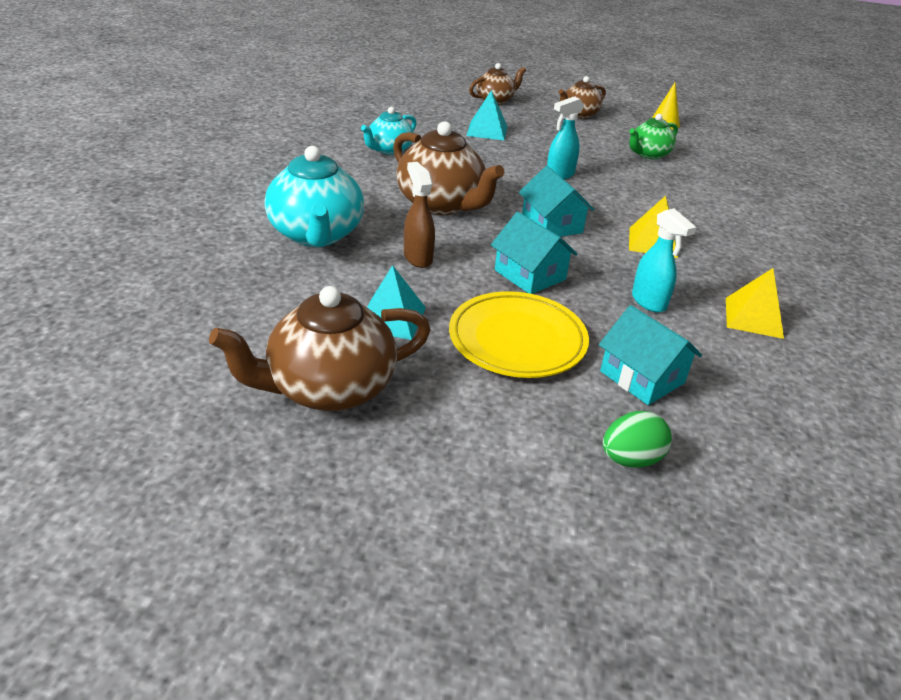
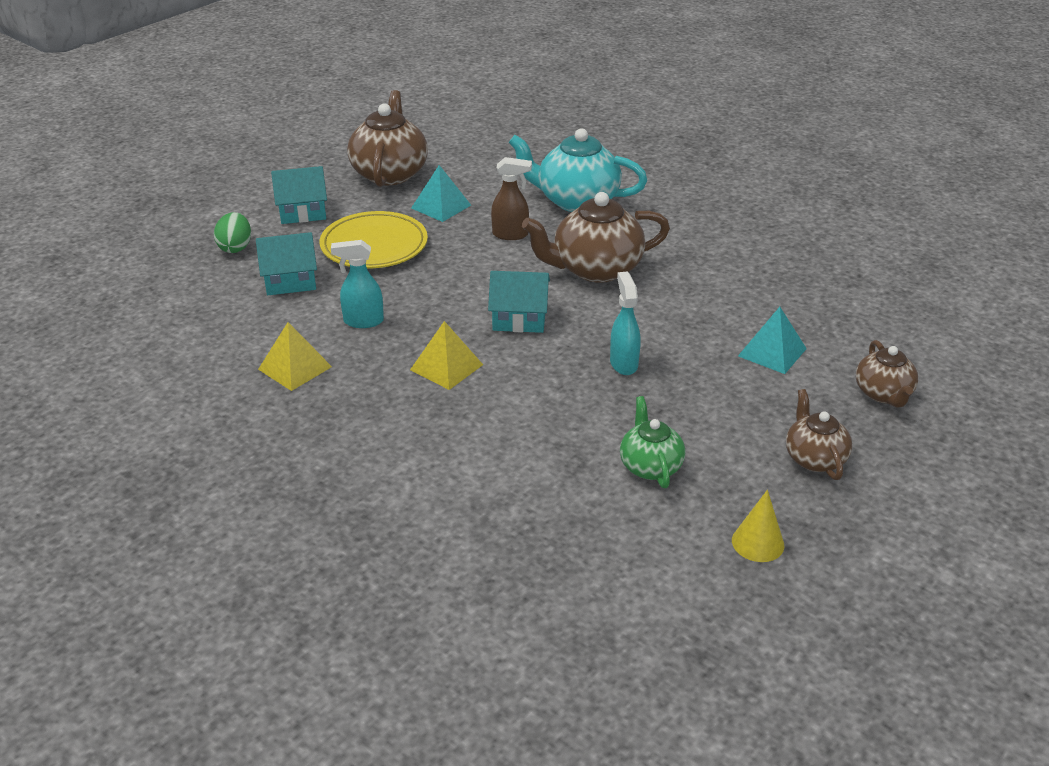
camera: 120 degrees right, 0 degrees up
(389, 149) = (735, 270): turquoise teapot -> none
(530, 275) = (447, 277): turquoise house -> turquoise house (302, 211)

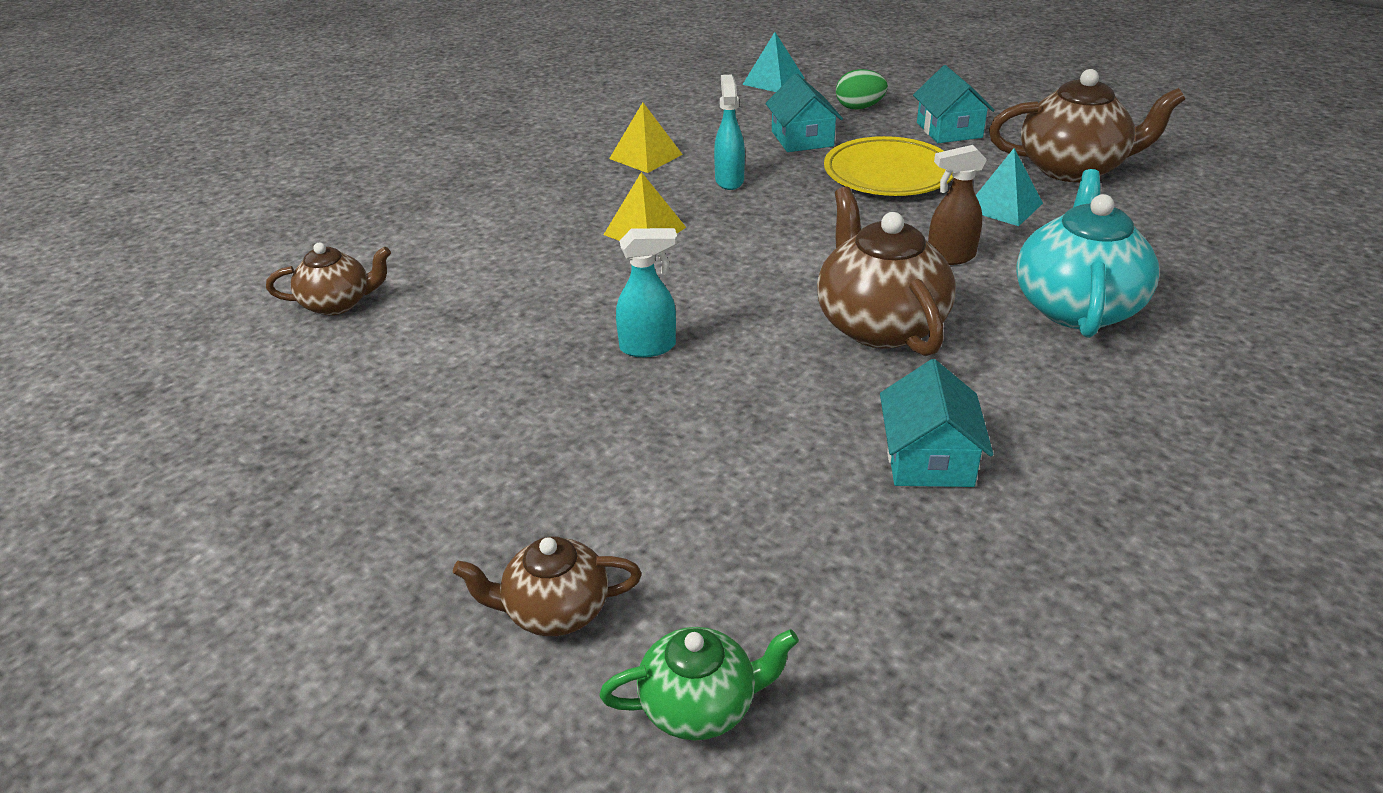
camera: 90 degrees right, 0 degrees up
(511, 235) = (950, 257): brown spray bottle -> brown spray bottle turned 75 degrees clockwise
(519, 318) = (746, 270): turquoise house -> turquoise house (928, 458)
(650, 466) = (440, 365): green teapot -> green teapot (700, 706)
(758, 542) = (278, 442): yellow cone -> none
(772, 352) = (676, 487): turquoise pyramid -> turquoise pyramid (773, 81)
(814, 458) = (415, 508): brown teapot -> brown teapot (337, 304)

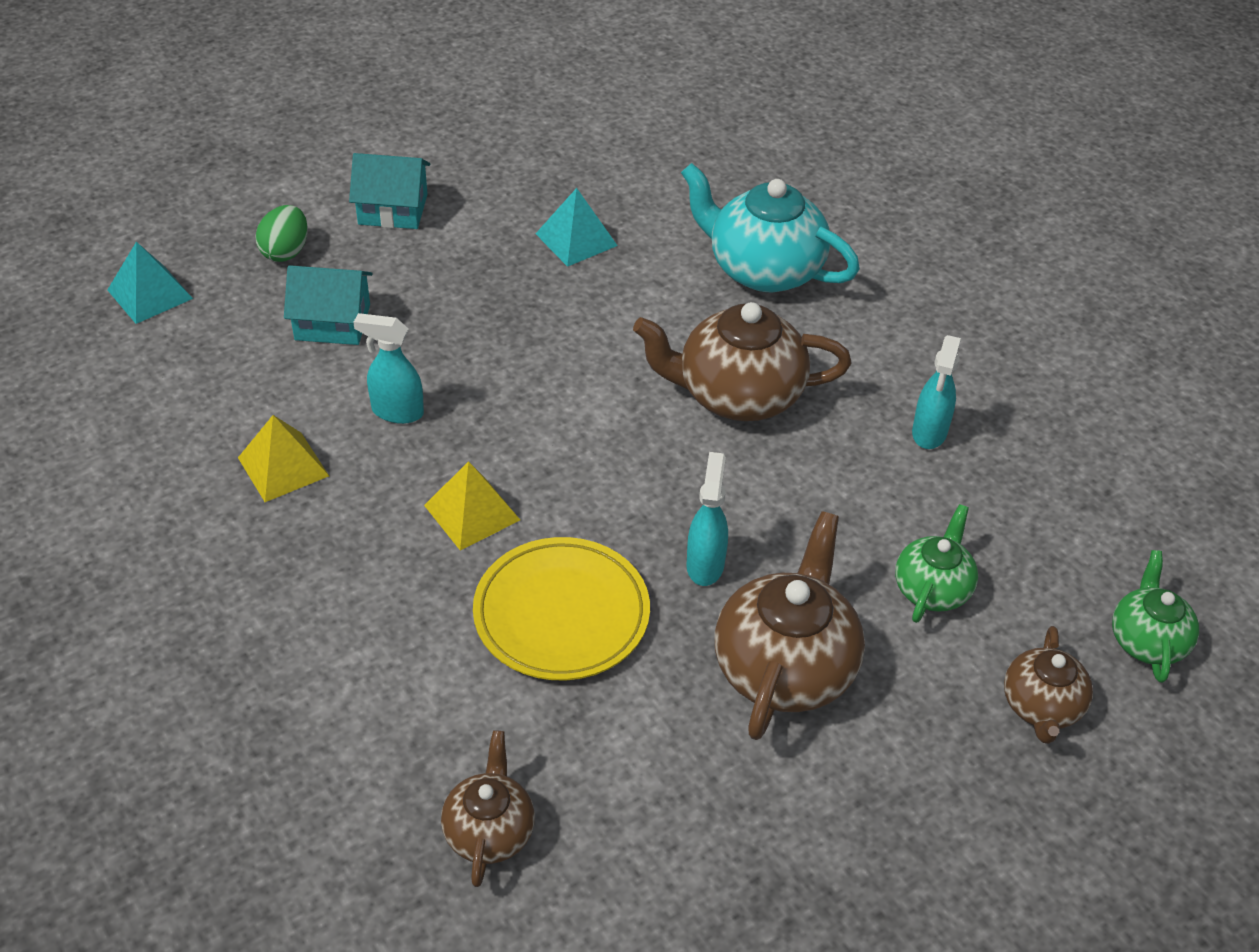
camera: 75 degrees left, 10 degrees up
(691, 496) = (932, 589): none -> green teapot
(888, 174) = (461, 288): yellow plate -> yellow plate (561, 614)
(928, 458) = (929, 433): turquoise house -> turquoise spray bottle
(950, 257) = (649, 309): brown spray bottle -> none
(1072, 169) = (532, 167): brown teapot -> brown teapot (785, 668)

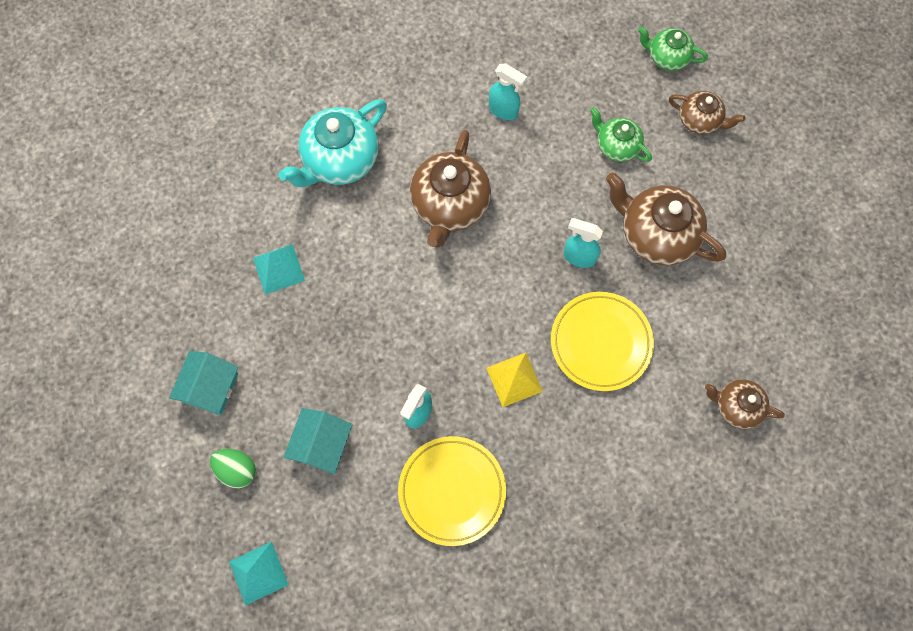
camera: 75 degrees left, 25 degrees up
(283, 466) = (452, 491): yellow pyramid -> yellow plate

